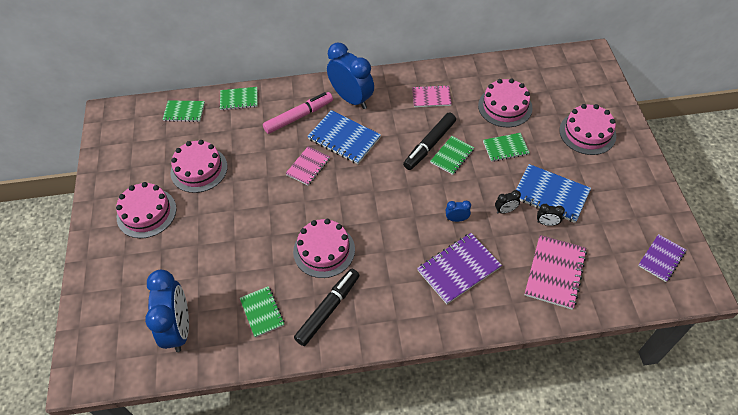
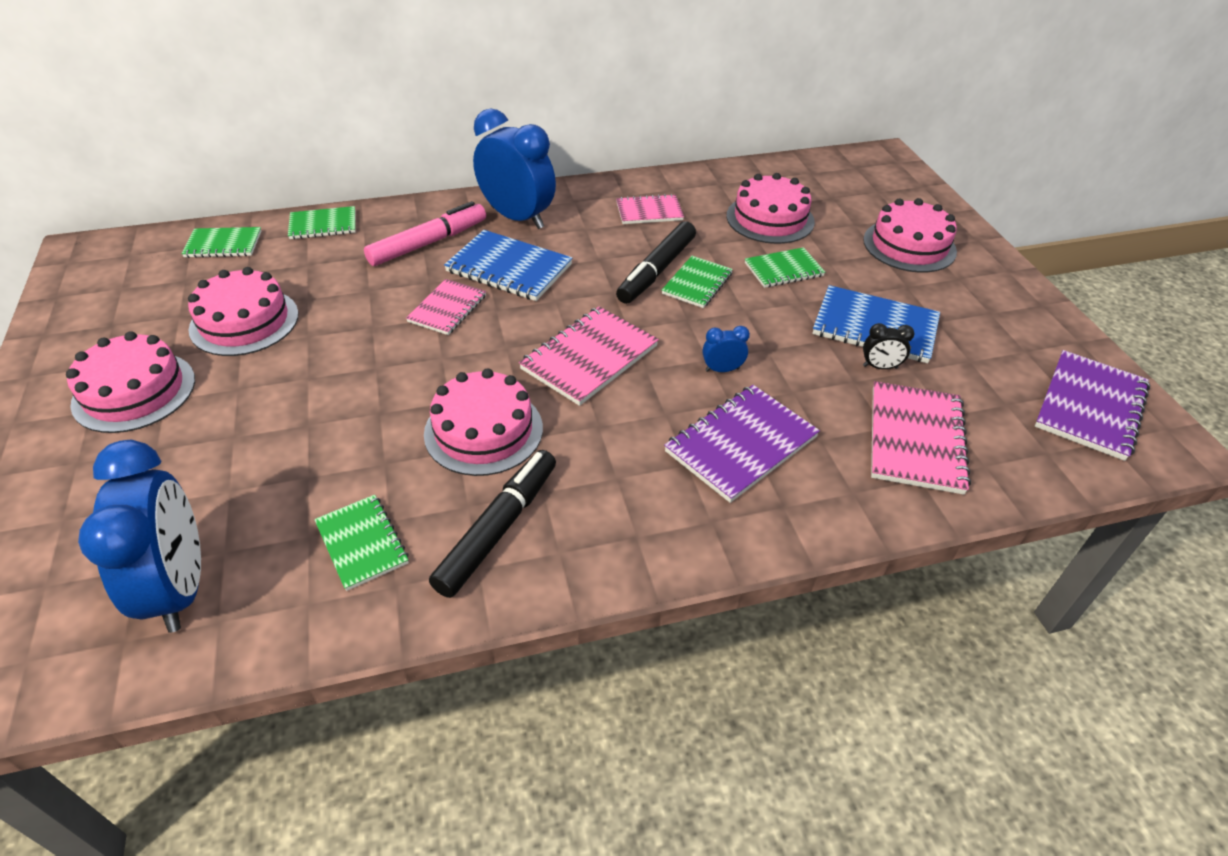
camera: 10 degrees left, 10 degrees down
(384, 206) = (589, 357): none -> pink notebook
(505, 210) = (804, 353): black clock -> none
(661, 258) = (1090, 407): purple notebook -> purple notebook, size x1.57

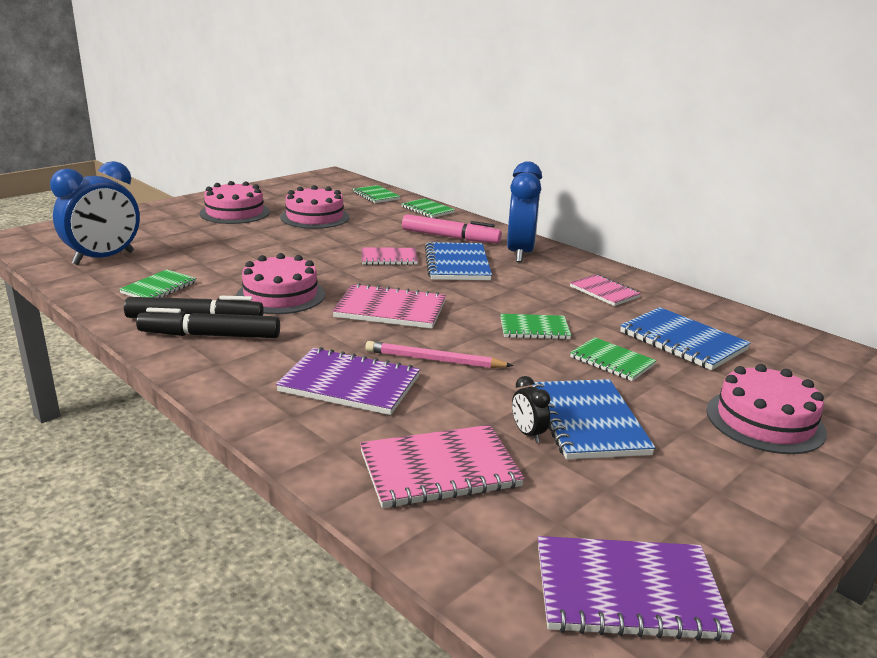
camera: 60 degrees right, 20 degrees down
(656, 271) = (528, 311): black marker -> black marker (210, 335)
(722, 369) = (434, 360): blue clock -> pink pencil
(770, 219) = (682, 341): pink cake -> blue notebook

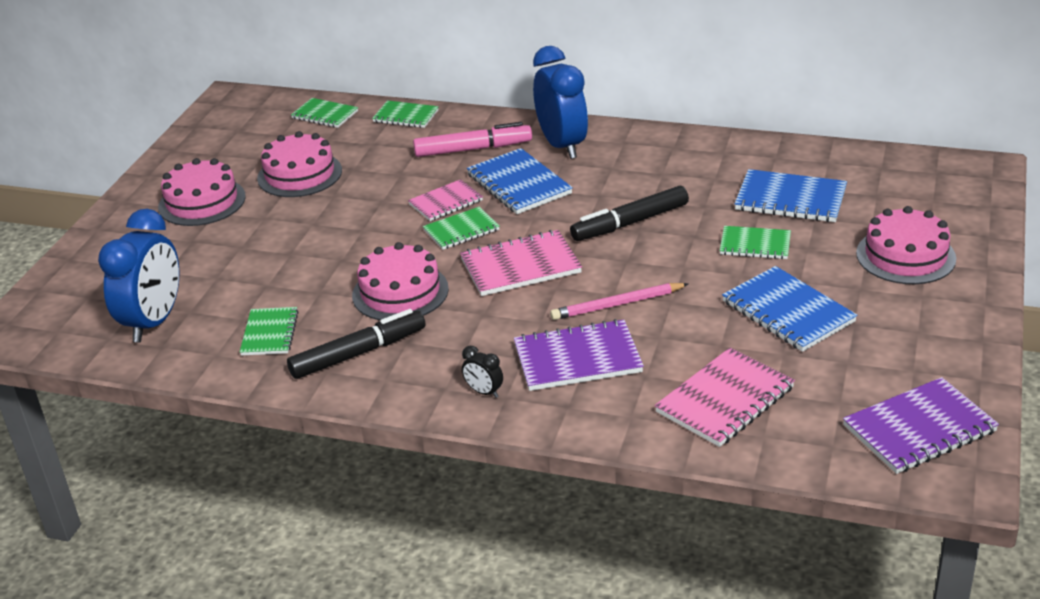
camera: 25 degrees left, 10 degrees up
(210, 335) = (397, 364): black marker -> black marker (630, 223)
(528, 434) = (756, 342): black clock -> black clock (484, 392)
(534, 329) = (664, 236): green notebook -> green notebook (461, 230)
(604, 292) = (682, 167): pink notebook -> none

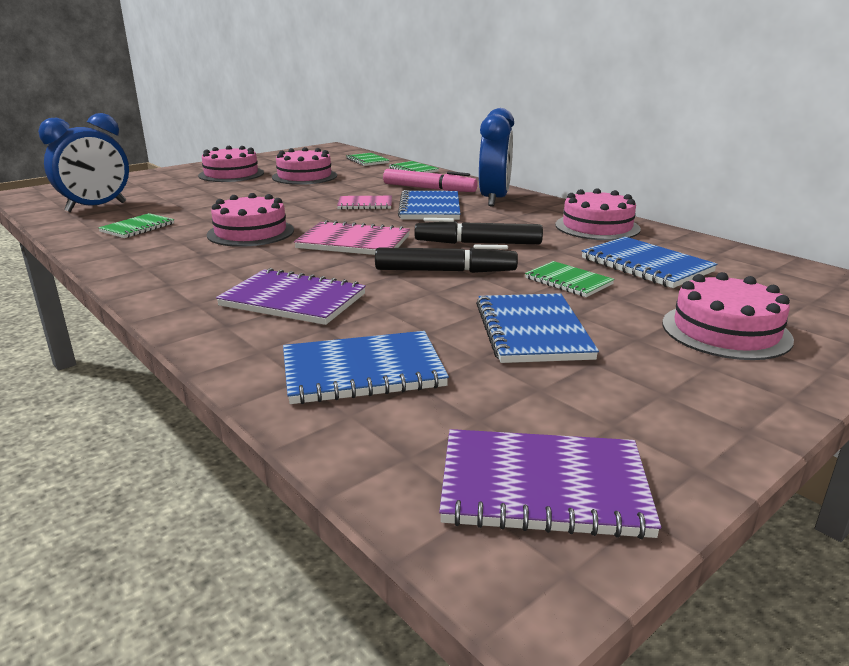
camera: 30 degrees right, 10 degrees down
(358, 353) = (161, 251): black marker -> black marker (445, 271)
(461, 230) = (349, 217): green notebook -> none
(484, 392) = (188, 295): black clock -> none
(617, 304) = (385, 281): pink pencil -> none
(701, 157) = (597, 227): none -> pink cake
(725, 400) = (362, 371): pink notebook -> blue notebook

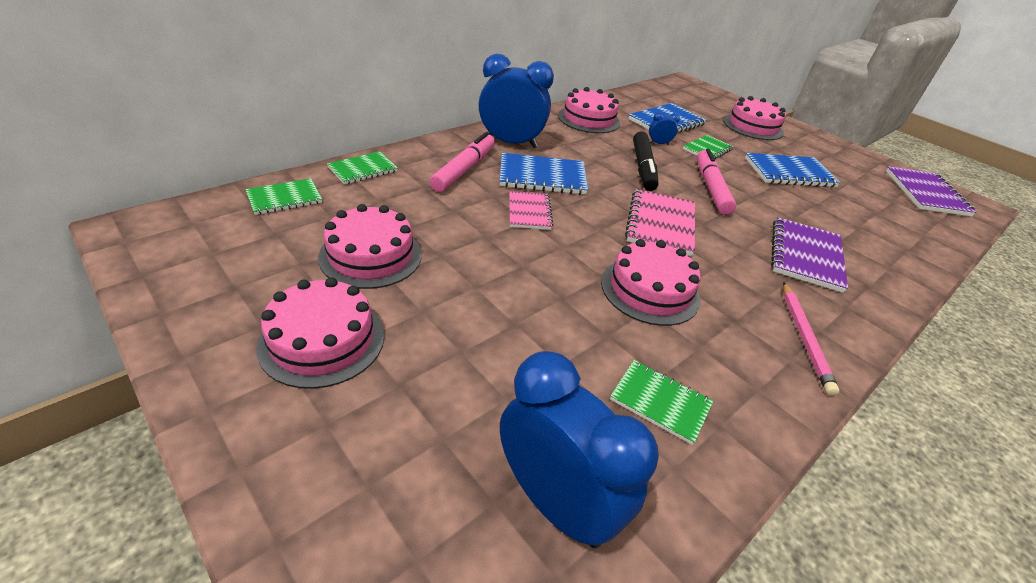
camera: 95 degrees left, 15 degrees up
(165, 276) = (804, 338): none -> pink pencil
(362, 371) = (879, 229): blue notebook -> none
(445, 271) = (711, 188): black marker -> pink marker
(558, 255) = (658, 144): none -> blue clock

